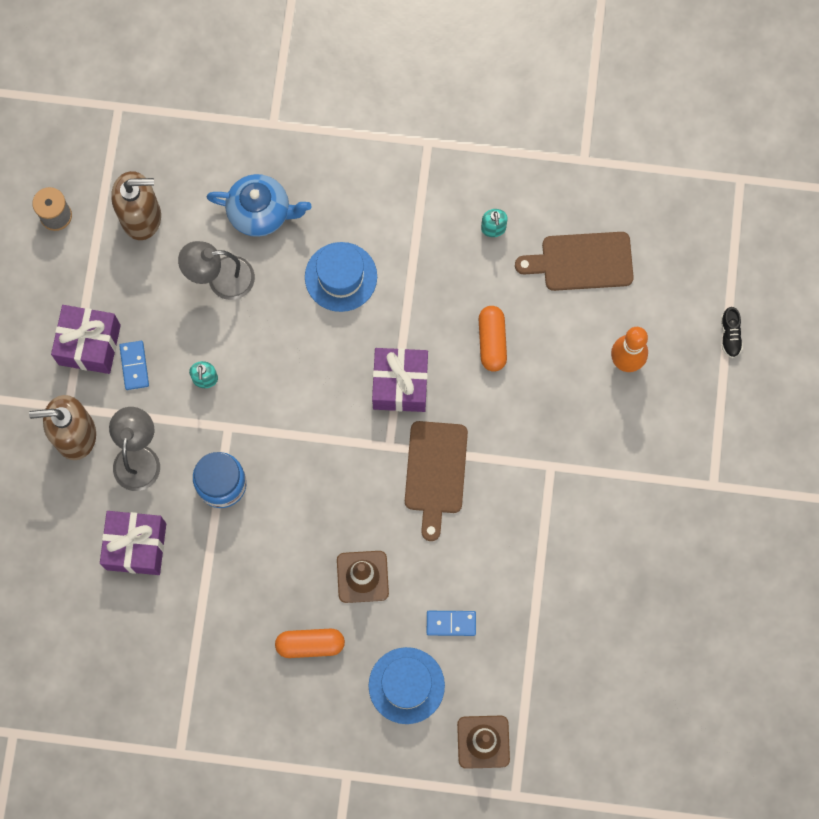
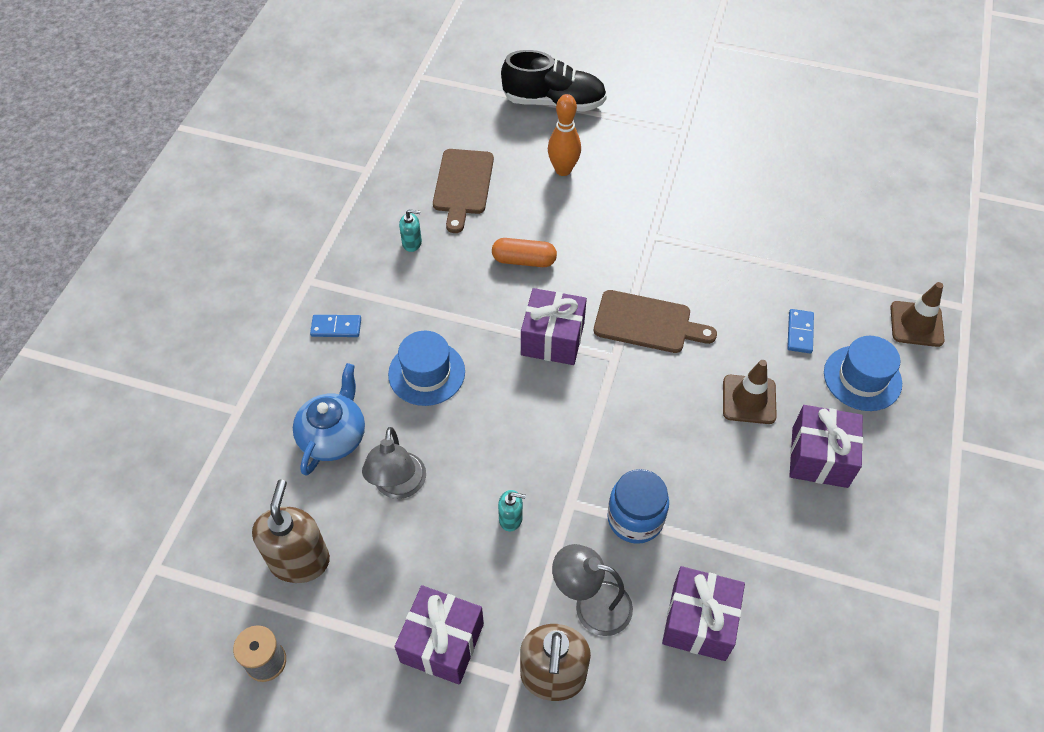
camera: 80 degrees left, 20 degrees down
(134, 366) = (479, 594): blue domino -> blue domino (336, 327)
(310, 644) = (819, 457): orange capsule -> purple gift
(730, 335) = (554, 102): black shoe -> black shoe, size x2.44

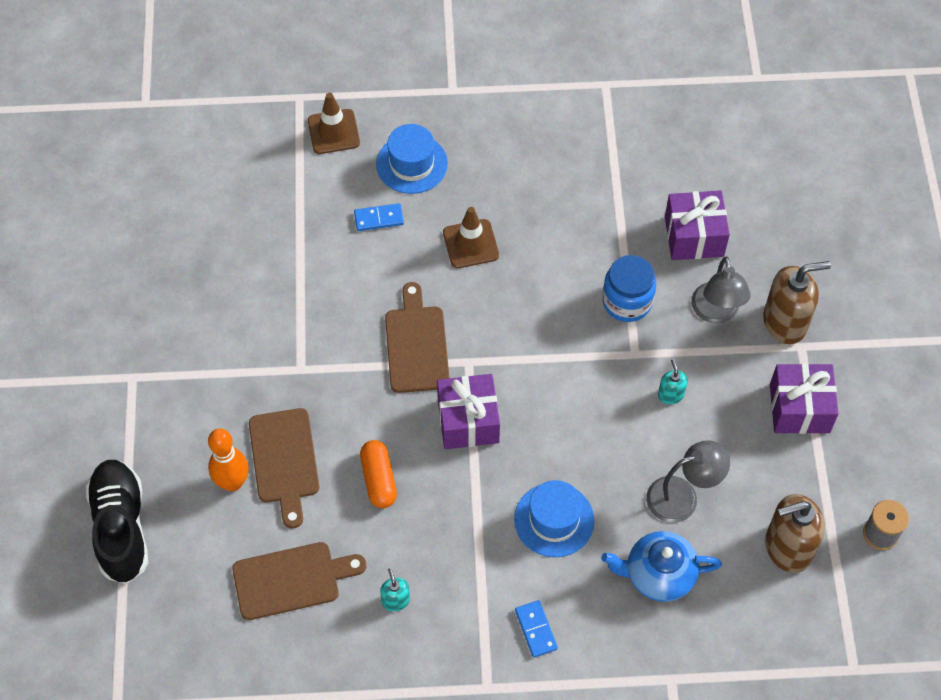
camera: 110 degrees left, 5 degrees up
(568, 205) = (284, 461): none -> brown cutting board
(819, 457) = (508, 182): purple gift -> none

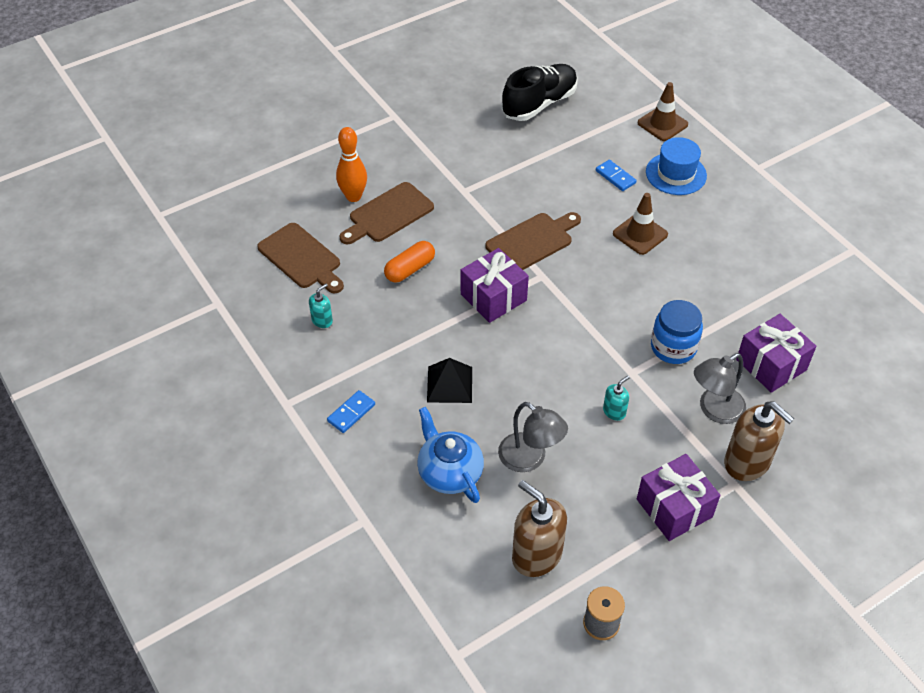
camera: 60 degrees right, 10 degrees down
(121, 527) = (284, 160): black shoe -> black shoe (539, 104)
(554, 520) = (449, 384): blue hat -> black pyramid

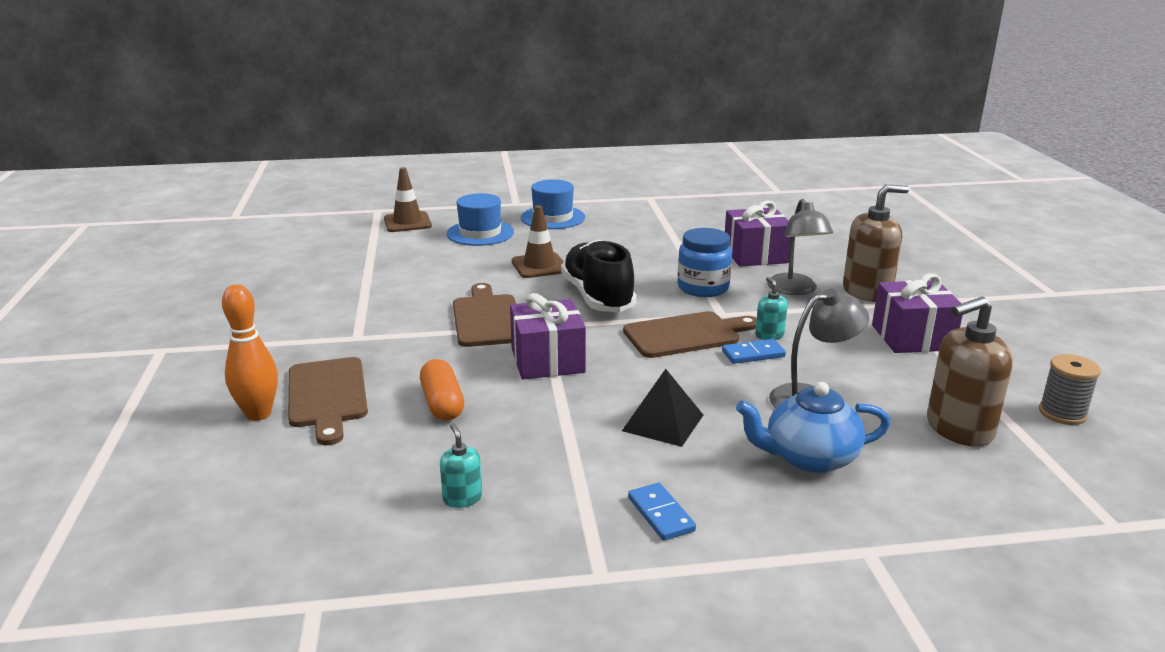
camera: 65 degrees left, 25 degrees down
(301, 258) = (319, 488): brown cutting board -> brown cutting board (686, 335)
(539, 104) = (288, 266): black shoe -> black shoe (598, 297)
(615, 177) = (448, 257): blue domino -> blue domino (753, 354)
(745, 203) = (552, 217): none -> blue hat

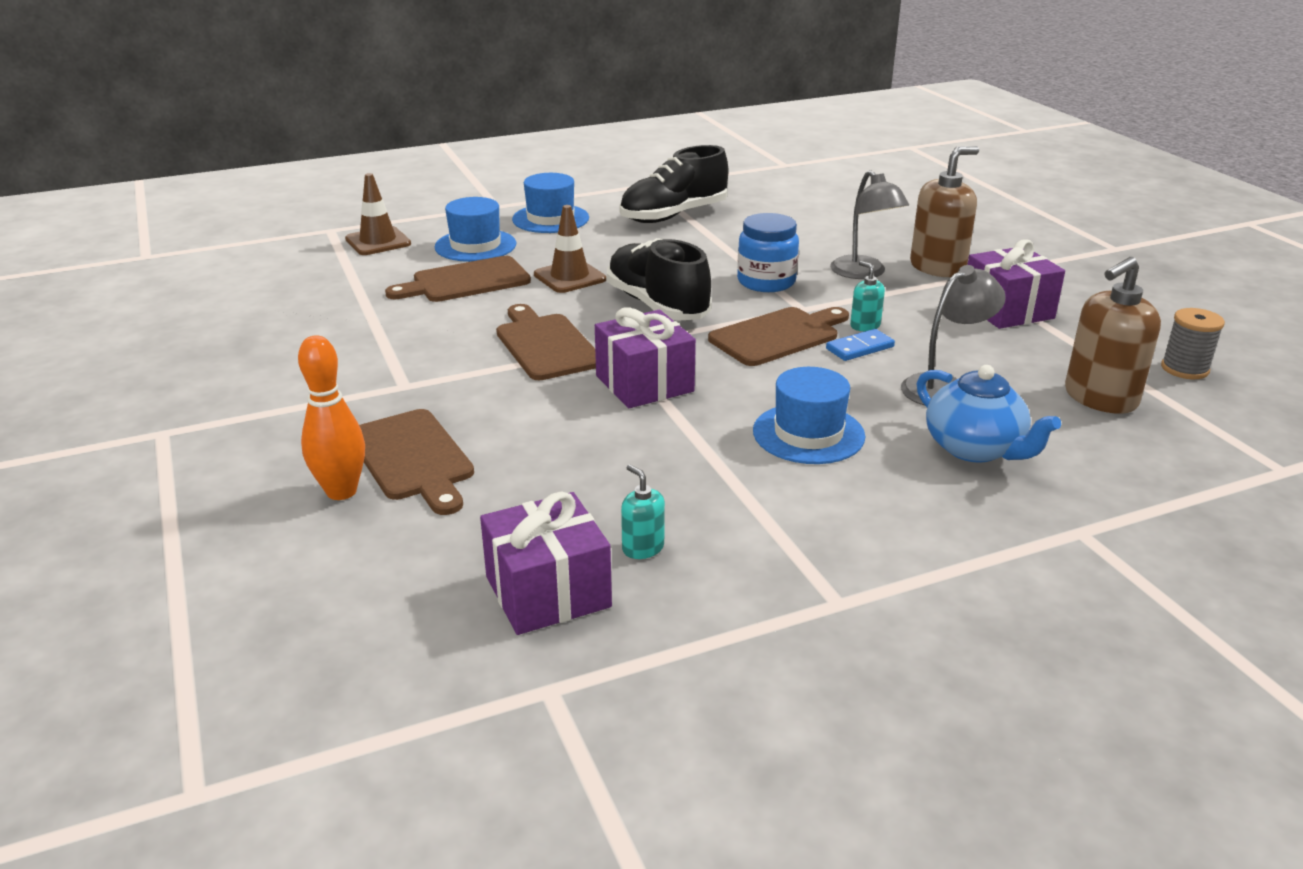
camera: 15 degrees left, 5 degrees up
(442, 403) = (555, 448): orange capsule -> none
(455, 260) = (465, 281): none -> brown cutting board
(656, 224) = (674, 215): none -> black shoe
(661, 514) = (862, 529): blue domino -> none
(663, 422) = (808, 434): black pyramid -> blue hat
(755, 255) = (801, 239): purple gift -> purple gift (548, 591)
(809, 458) = (975, 449): blue teapot -> blue teapot turned 105 degrees counterclockwise

